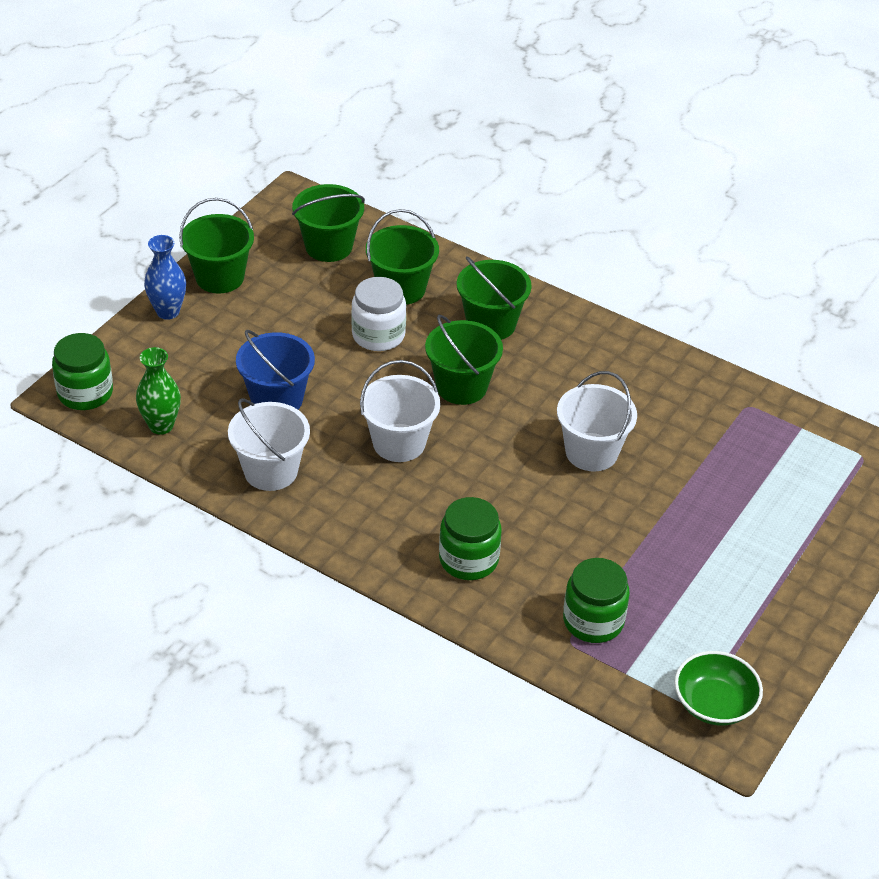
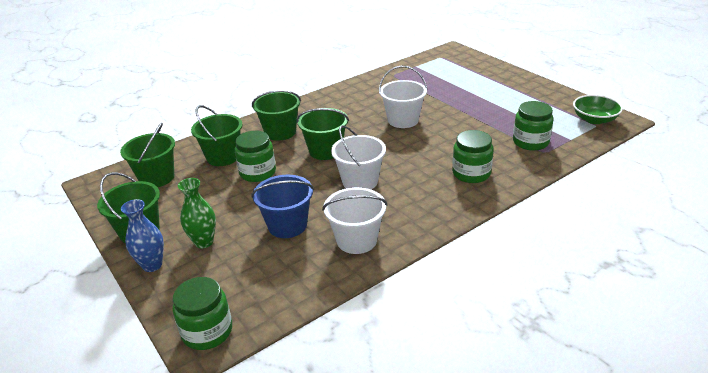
camera: 65 degrees left, 10 degrees down
(161, 425) = (276, 290): green vase -> green vase (204, 242)
(378, 335) = (257, 172): white jar -> green jar

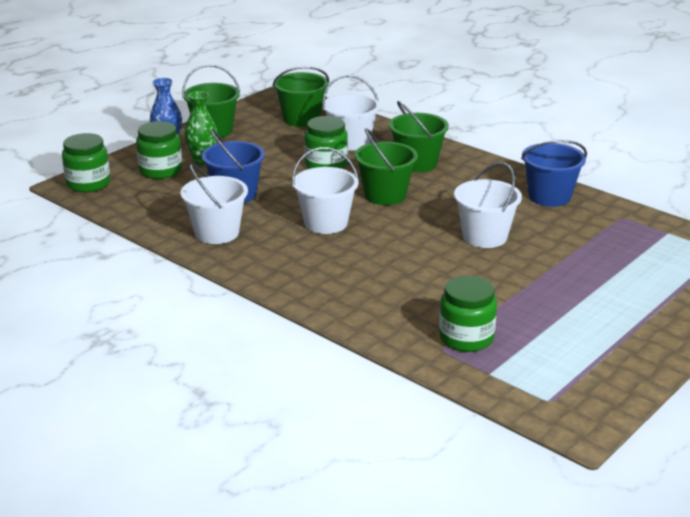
camera: 75 degrees right, 5 degrees down
(223, 157) = (351, 142): green bucket -> white bucket
(356, 92) = (549, 196): none -> blue bucket
(471, 173) = (365, 293): green jar -> green jar (160, 170)
(594, 119) = (568, 400): green bowl -> none

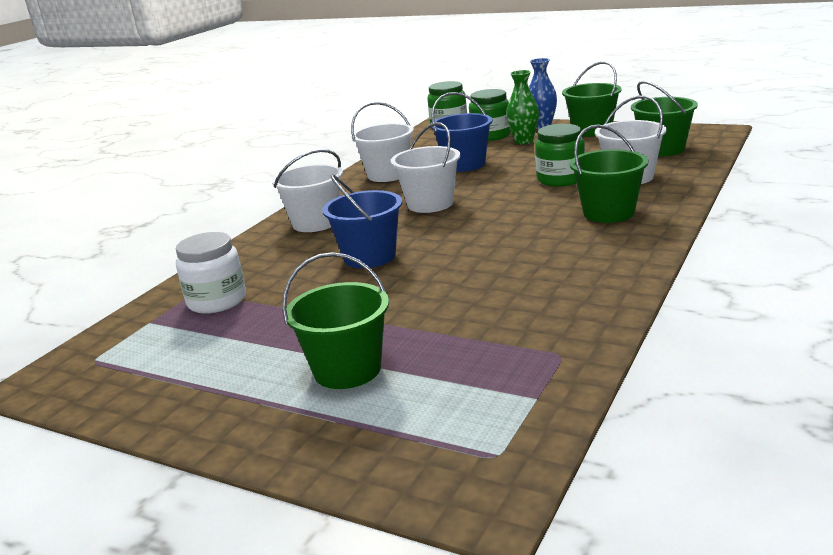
camera: 80 degrees right, 5 degrees down
(385, 195) = (511, 214): green bucket -> green bucket (347, 370)
(466, 338) = (217, 301): green jar -> white jar
(484, 237) = (443, 275): white bucket -> white bucket (315, 223)
(549, 196) = (586, 296): blue bucket -> blue bucket (369, 257)

